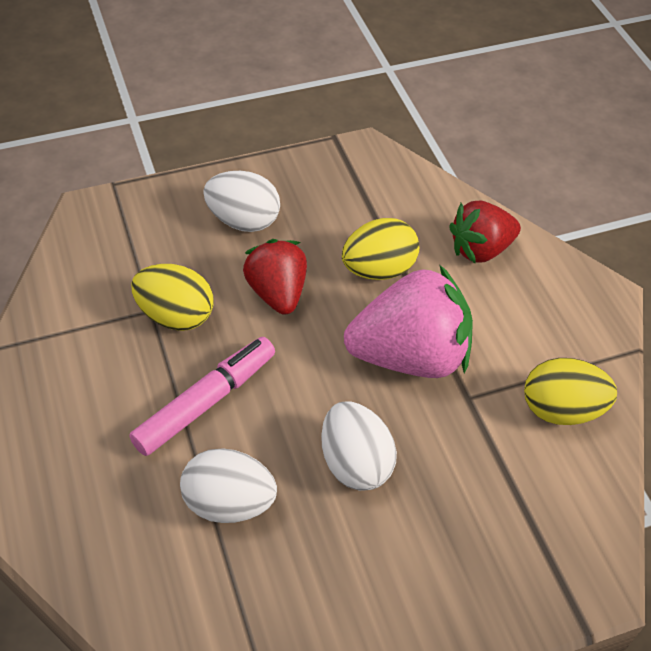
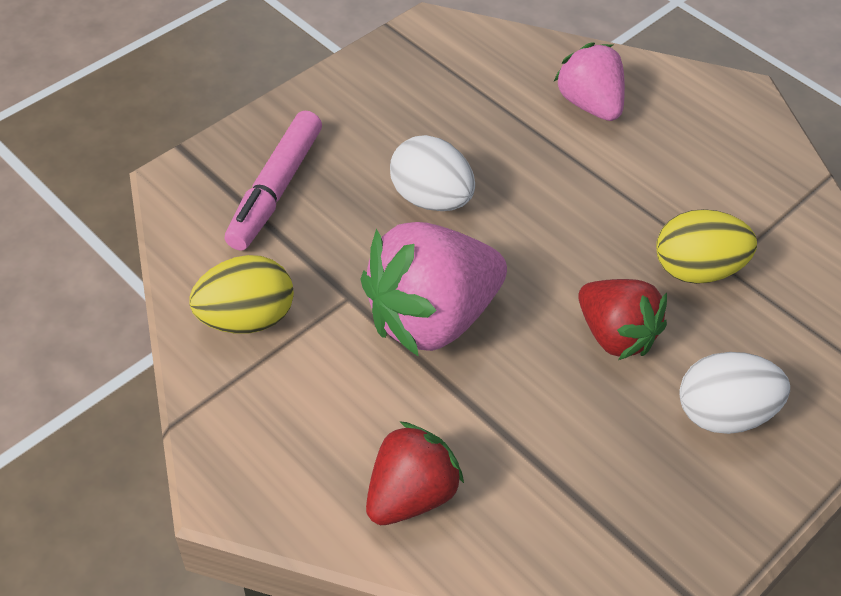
camera: 155 degrees right, 0 degrees up
(132, 512) = (589, 104): none -> pink strawberry
(205, 402) = (600, 201): pink marker -> pink marker (276, 189)
(229, 503) = (519, 134): white egg -> none
(378, 269) = (522, 410): yellow egg -> none

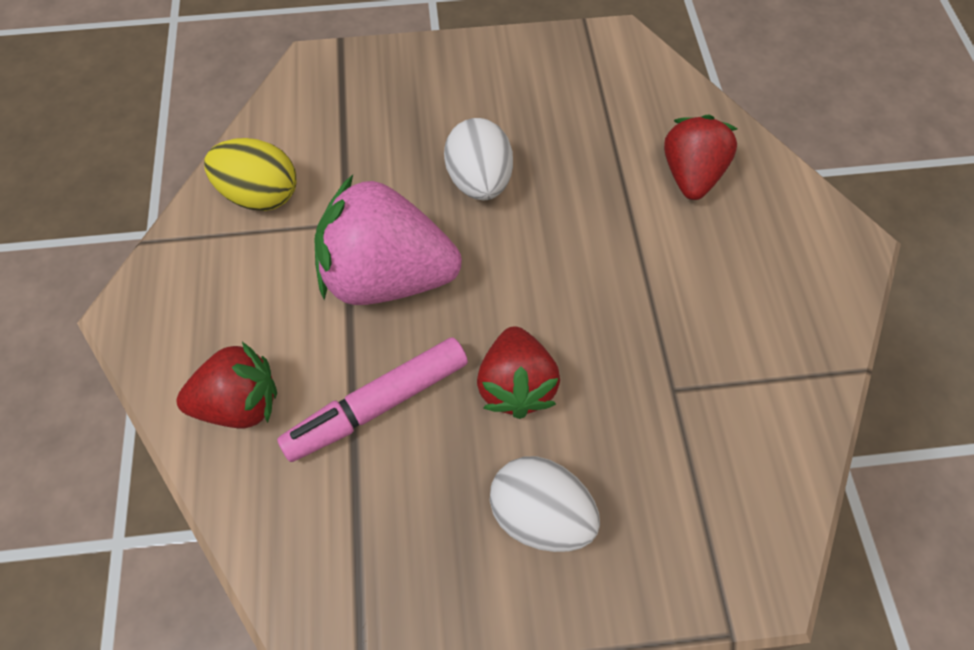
camera: 40 degrees right, 10 degrees up
(276, 189) = (373, 108): pink marker -> pink marker (378, 405)
(589, 104) = (691, 175): pink strawberry -> red strawberry
(696, 269) = (643, 375): yellow egg -> none

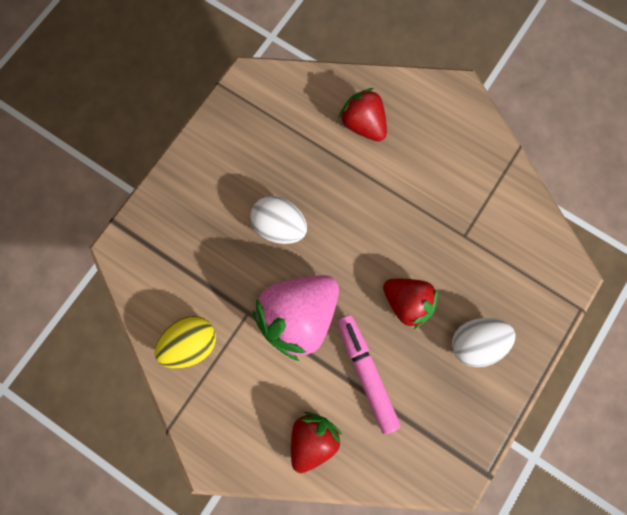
camera: 50 degrees left, 15 degrees up
(378, 405) = (366, 373): pink marker -> pink marker turned 150 degrees clockwise

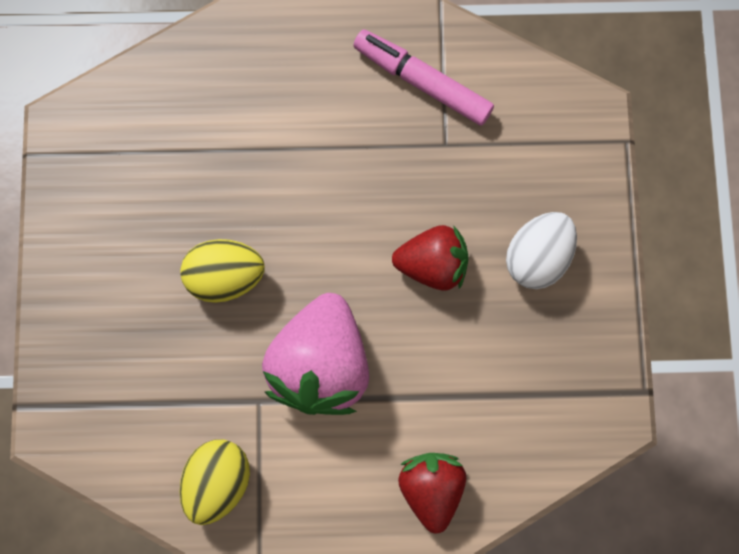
camera: 35 degrees left, 0 degrees up
(279, 226) = (225, 277): white egg -> yellow egg
(363, 124) = (240, 90): red strawberry -> none
(366, 373) = (441, 375): pink marker -> pink marker (422, 82)

